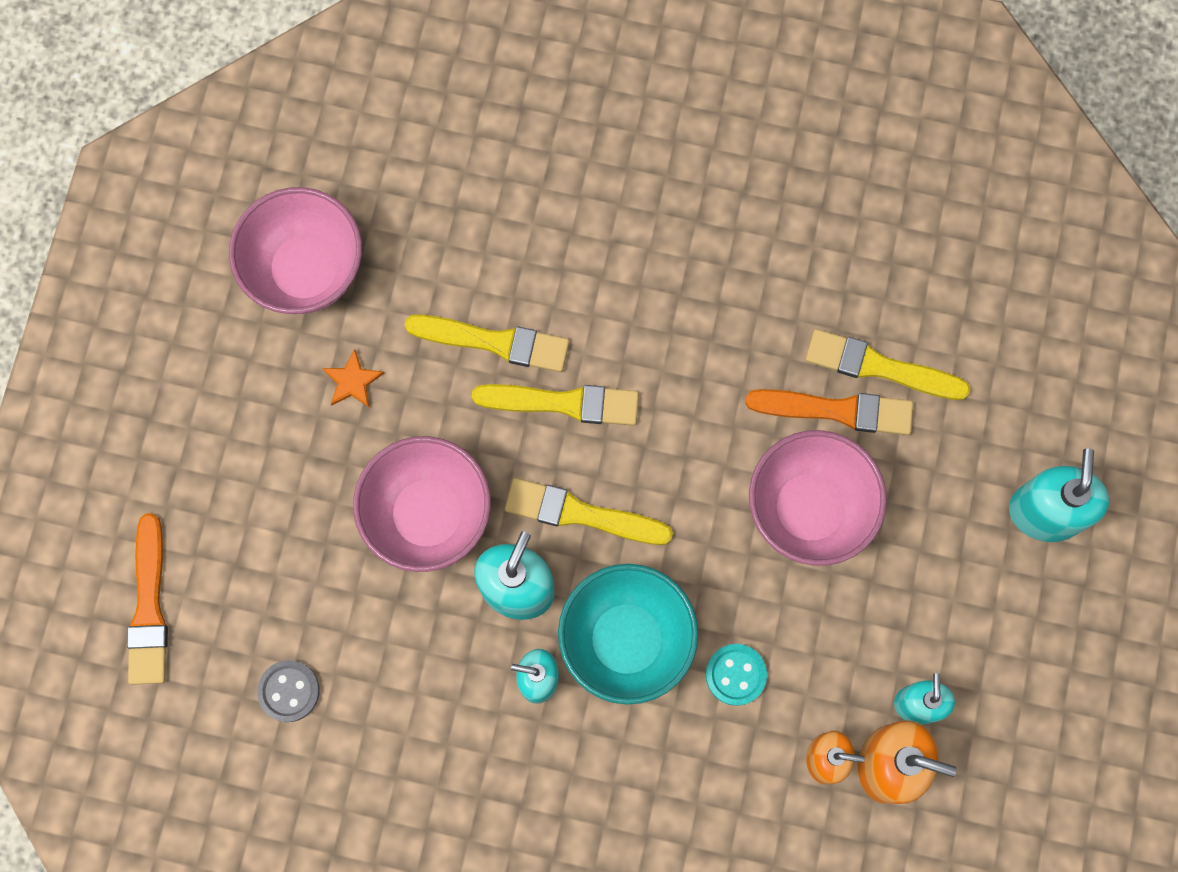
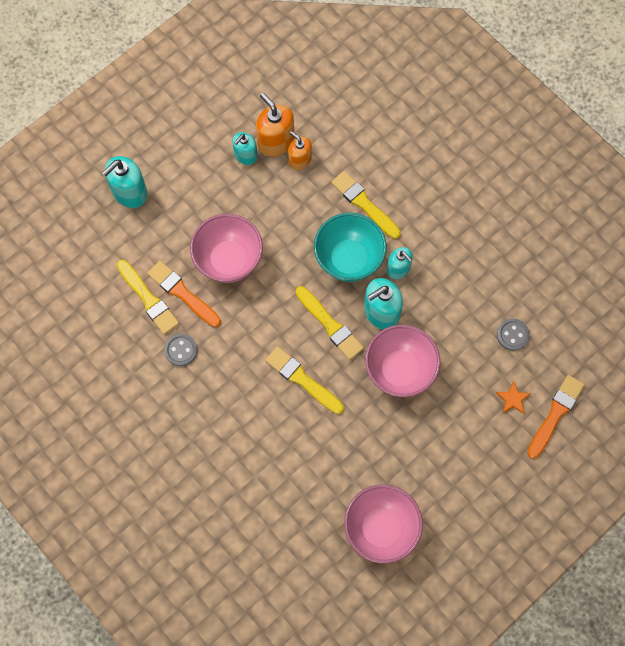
camera: 145 degrees left, 5 degrees down
(352, 381) = (394, 457): orange star -> orange star (513, 399)
(494, 342) = (314, 430): yellow brush -> yellow brush (364, 204)
(735, 675) = (312, 215): turquoise button -> none
(771, 325) = (181, 350): none -> grey button

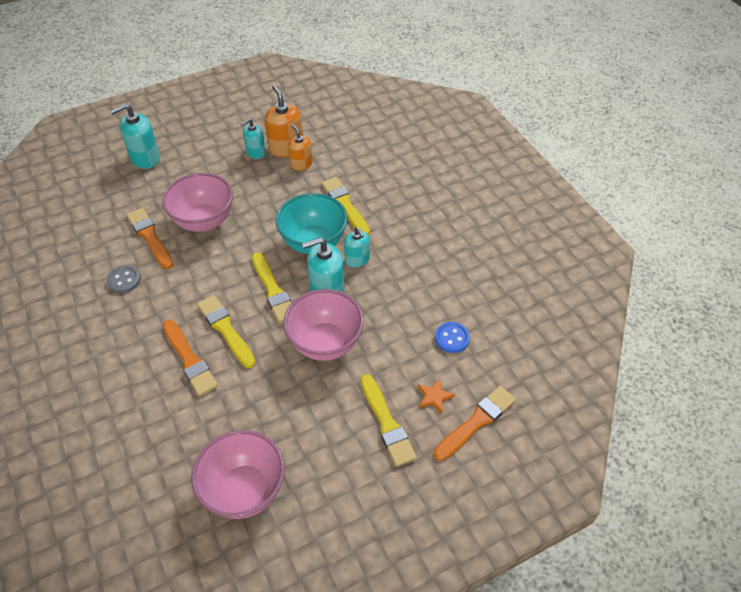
camera: 15 degrees right, 20 degrees down
(148, 299) = (117, 235): yellow brush -> yellow brush (387, 423)
(282, 419) = (189, 360): none -> orange brush
(512, 335) = (452, 338): grey button -> blue button

